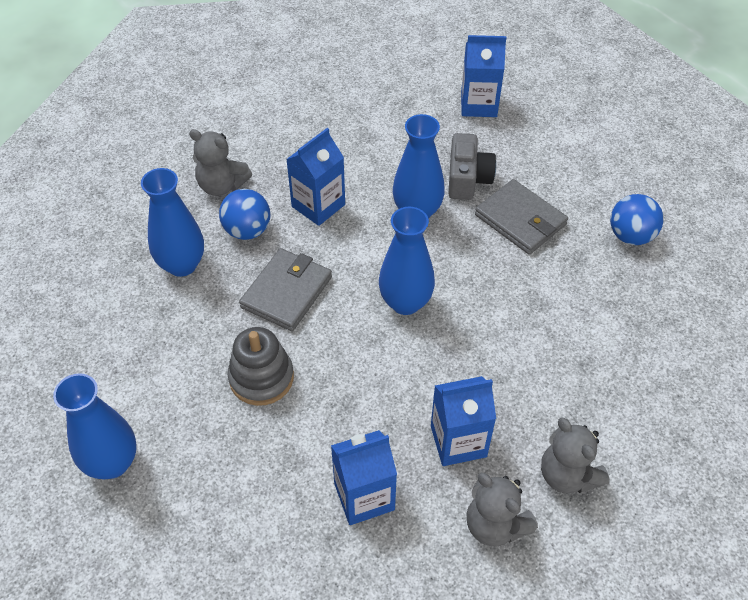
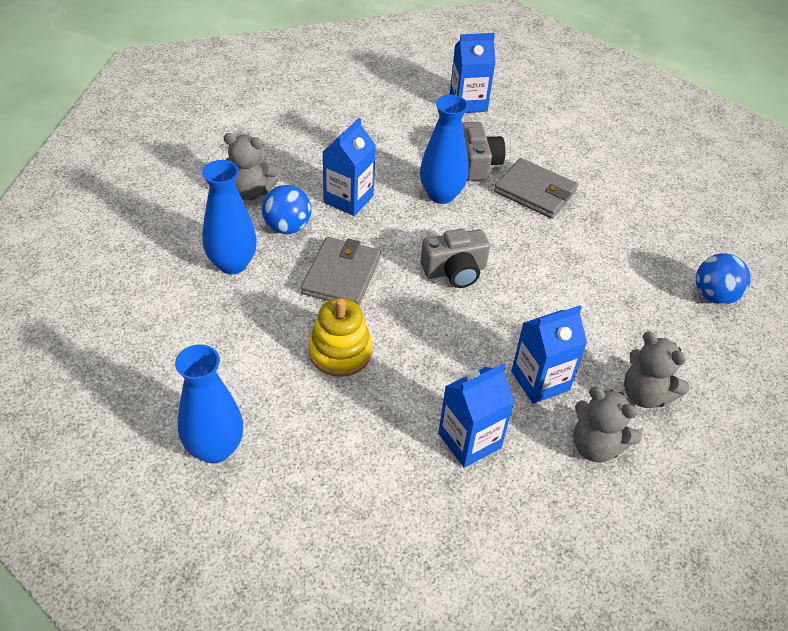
camera: 15 degrees left, 5 degrees down
(261, 378) = (340, 352): grey stacking toy -> yellow stacking toy
(405, 302) = (455, 271): blue vase -> grey camera
(630, 236) = (633, 194): blue ball -> blue ball (714, 296)

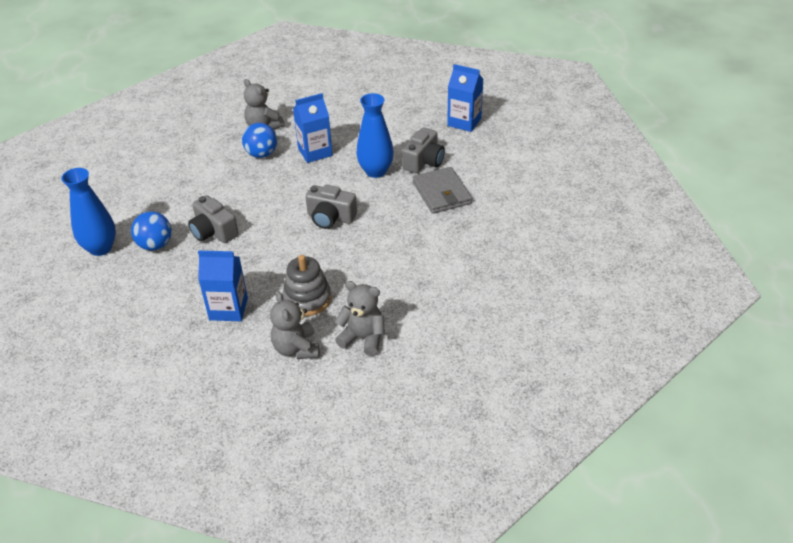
camera: 40 degrees right, 5 degrees down
(232, 264) = (210, 162): blue vase -> none
(340, 352) = (213, 231): yellow stacking toy -> grey camera
(341, 275) = (261, 192): grey wallet -> none
(540, 380) = (307, 299): blue carton -> grey stacking toy
(645, 394) = (363, 338): grey teddy bear -> grey teddy bear turned 120 degrees clockwise
(714, 296) = (488, 307): blue ball -> blue ball (155, 245)

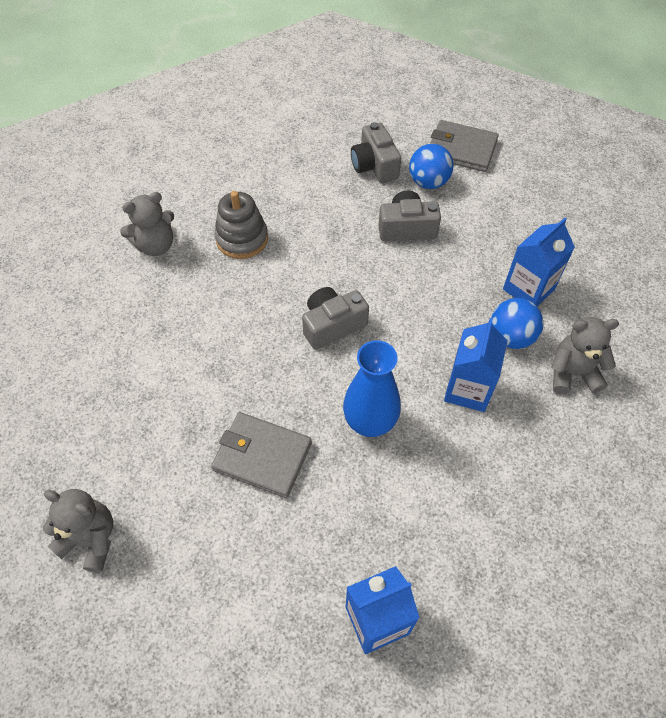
camera: 130 degrees right, 15 degrees up
(100, 248) = (461, 149): blue vase -> grey wallet
(228, 309) = (290, 186): blue carton -> blue carton (528, 289)
(296, 349) = (197, 201): grey teddy bear -> grey teddy bear (91, 539)
(423, 161) = (338, 488): grey camera -> grey camera (374, 165)

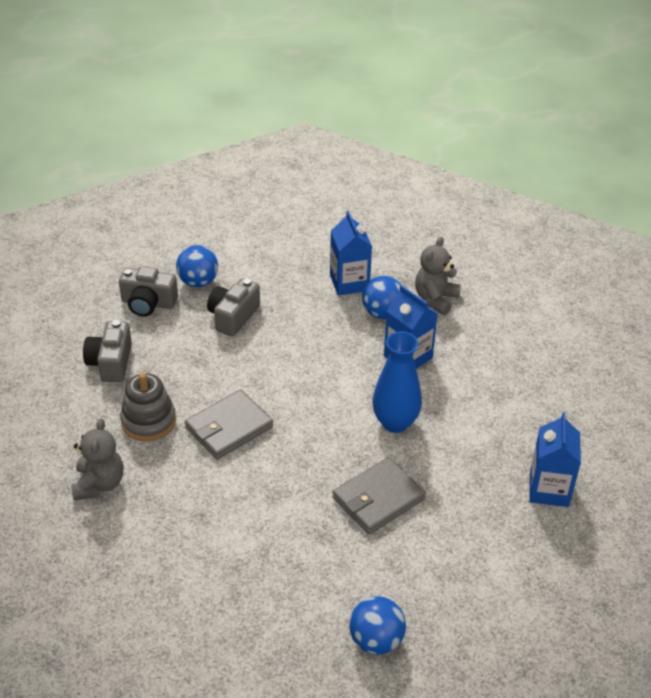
camera: 60 degrees left, 15 degrees down
(91, 539) = (376, 640): grey teddy bear -> blue ball
(332, 325) = (290, 404): grey camera -> grey camera (111, 362)
(461, 149) = (182, 247): grey wallet -> grey wallet (229, 427)

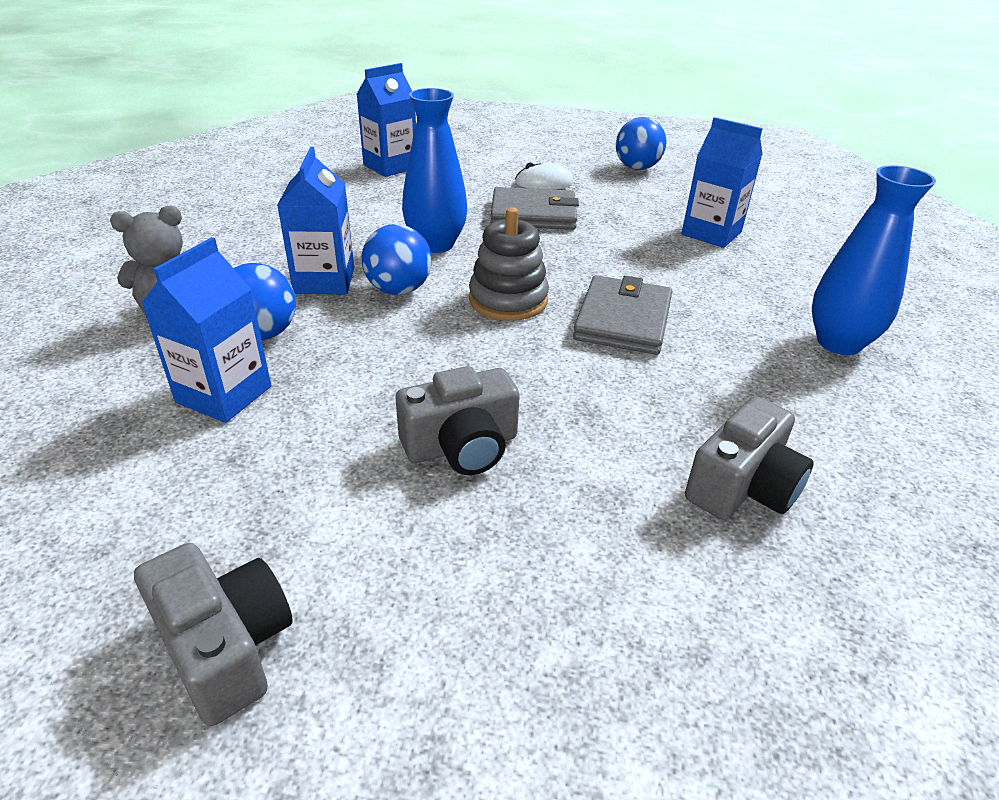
camera: 140 degrees left, 5 degrees down
(99, 484) = (839, 343): grey teddy bear -> blue vase
(148, 303) = (588, 568): grey camera -> grey camera (225, 646)
(148, 421) = (728, 374): grey stacking toy -> grey stacking toy (508, 300)
(198, 282) = (444, 555): blue ball -> blue ball (398, 290)
(229, 427) = (623, 320): grey wallet -> grey wallet turned 75 degrees counterclockwise
(238, 561) = (711, 233): none -> blue carton
(419, 551) = (544, 183): none -> white mouse

